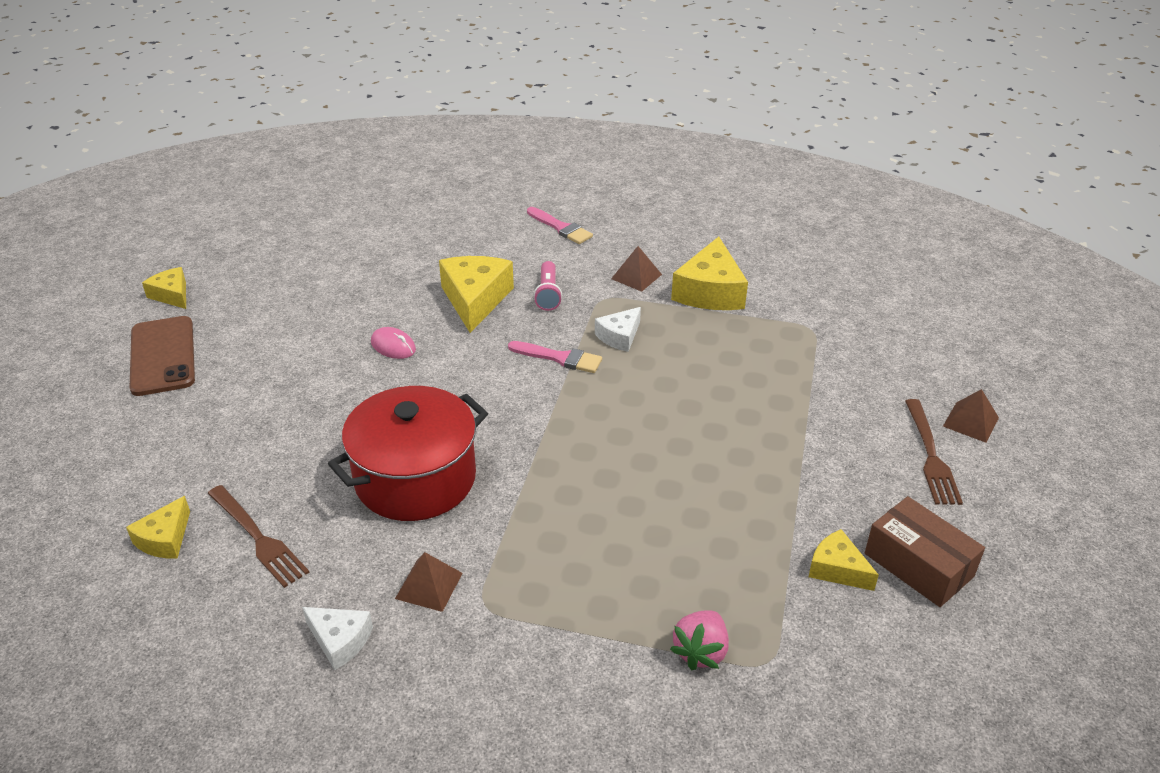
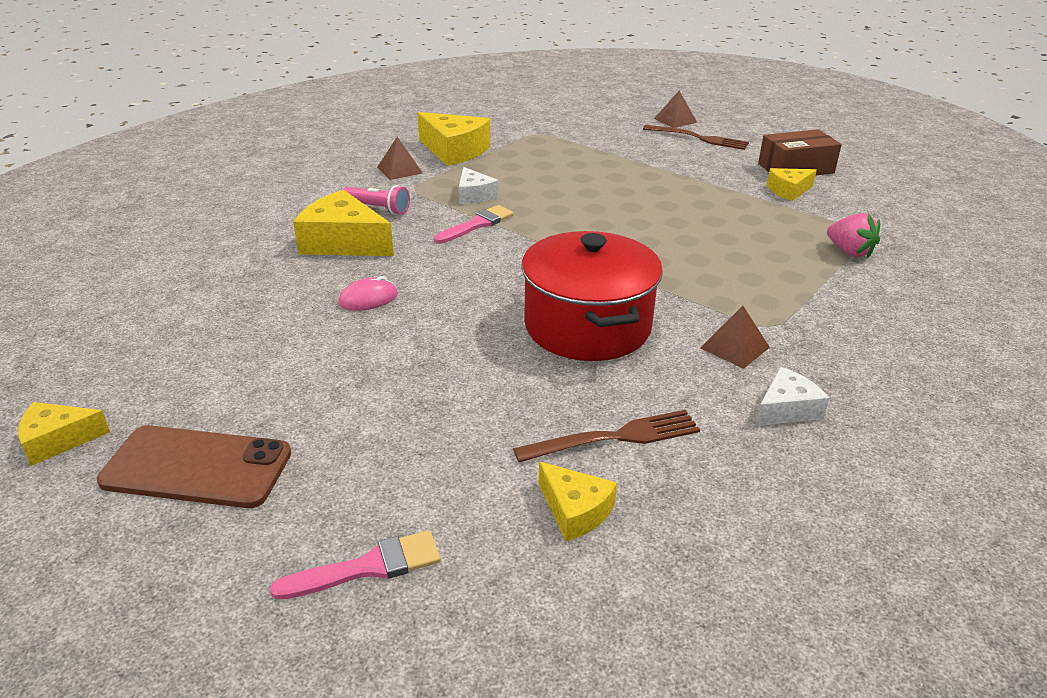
camera: 65 degrees left, 5 degrees down
(561, 228) = (283, 181): pink brush -> pink brush (368, 567)

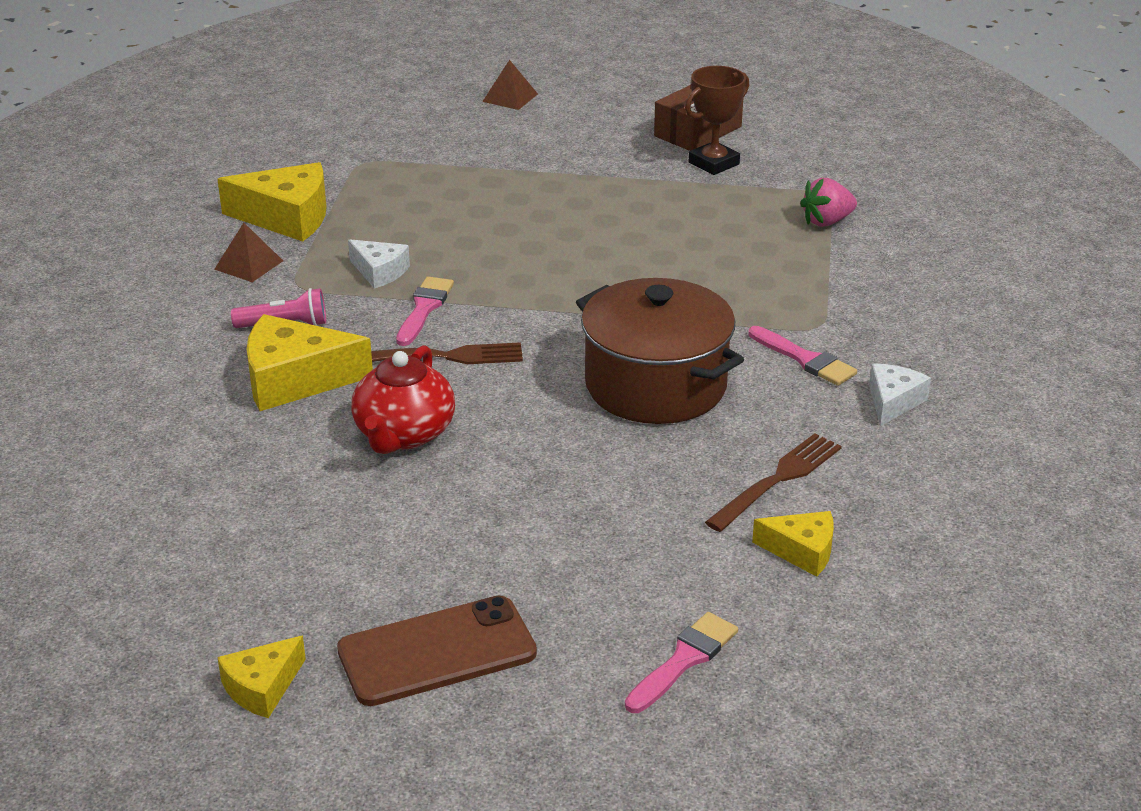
camera: 30 degrees left, 0 degrees up
(368, 299) = (404, 434): pink mouse -> red teapot
(587, 326) = (655, 385): red pot -> brown pot
(699, 138) = (561, 117): brown fork -> brown fork (444, 356)
(734, 347) = (805, 359): brown pyramid -> pink brush
(789, 191) = (714, 163): yellow cheese -> brown trophy
(849, 252) = (826, 222): pink strawberry -> pink strawberry turned 135 degrees clockwise

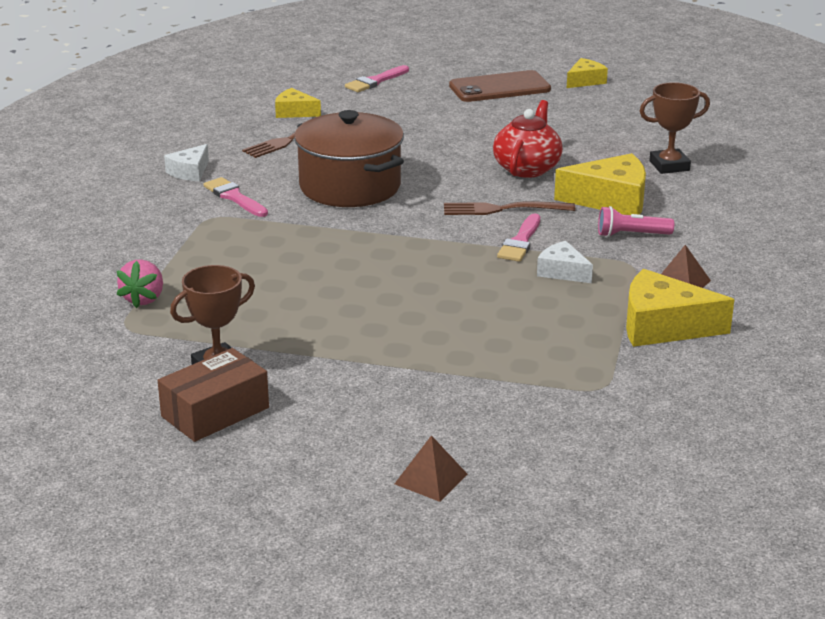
camera: 175 degrees left, 5 degrees down
(187, 450) = (669, 166): none -> brown trophy
(826, 222) = (144, 299): pink strawberry -> pink strawberry turned 120 degrees clockwise

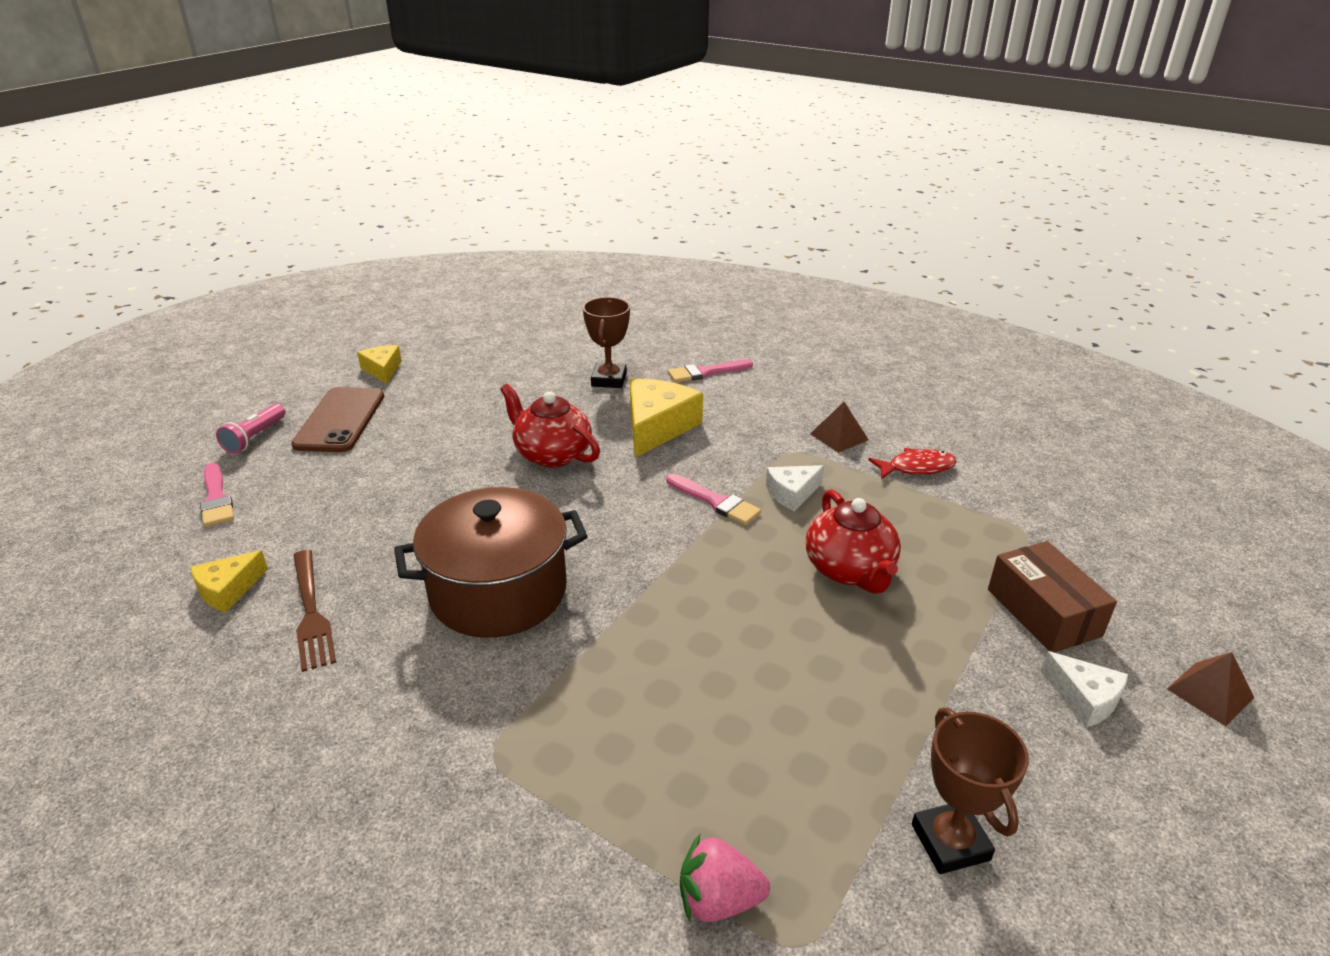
camera: 70 degrees left, 5 degrees up
(144, 299) = (718, 900): pink strawberry -> pink strawberry turned 150 degrees clockwise
(190, 172) = (319, 749): white cheese -> white cheese (1084, 698)
(215, 412) = (1071, 872): brown box -> brown box (1043, 612)
(234, 197) = (446, 713): pink brush -> pink brush (706, 372)
(474, 308) = (850, 570): none -> red teapot
(502, 209) = (635, 494): brown fork -> none
(631, 235) = (735, 436): pink flashlight -> pink flashlight (255, 437)
(663, 326) = (917, 468): yellow cheese -> red fish

